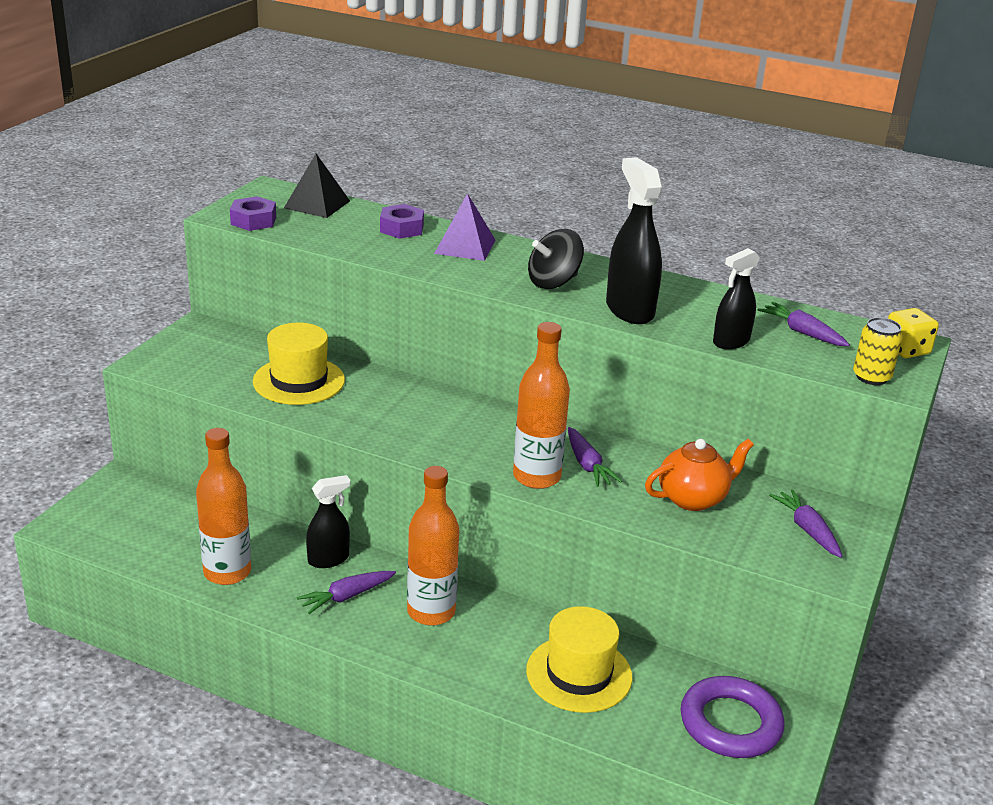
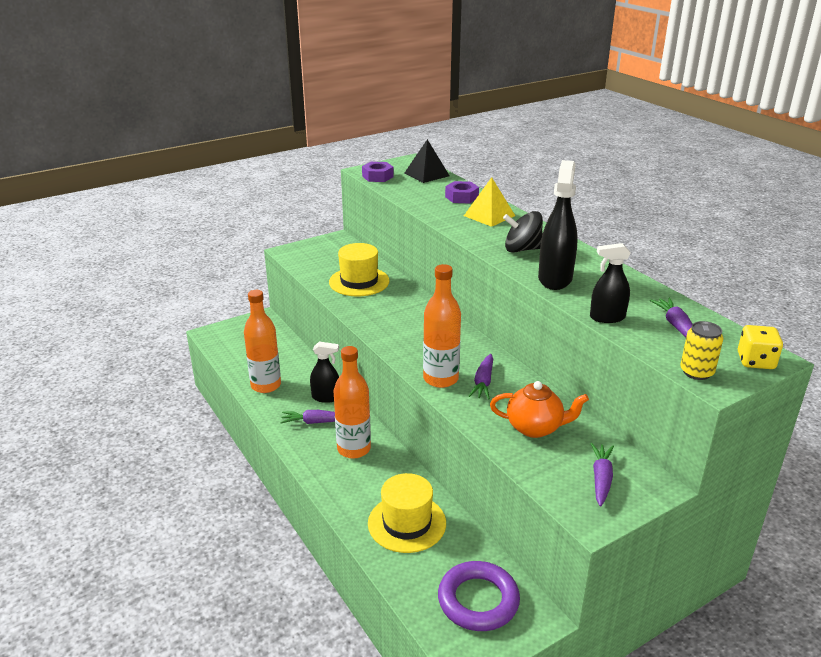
camera: 35 degrees right, 0 degrees up
(465, 246) = (489, 215): purple pyramid -> yellow pyramid

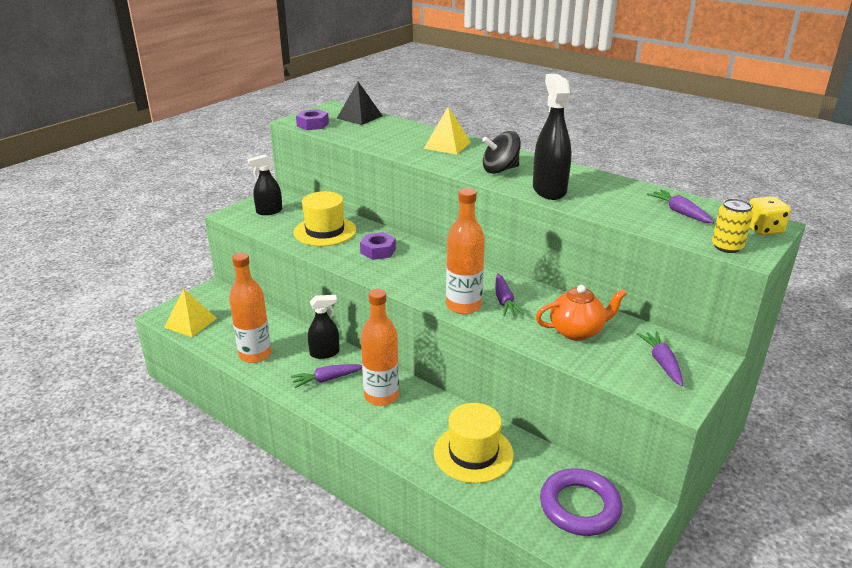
camera: 20 degrees left, 0 degrees up
(228, 344) = (190, 322): none -> yellow pyramid
(461, 197) = (409, 133): purple nut -> purple nut (378, 251)
(607, 317) = (619, 215): black spray bottle -> black spray bottle (269, 211)

